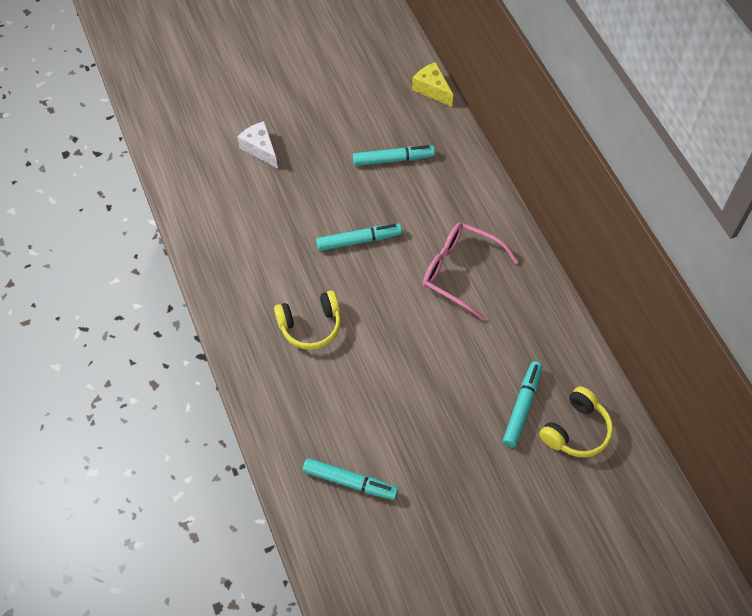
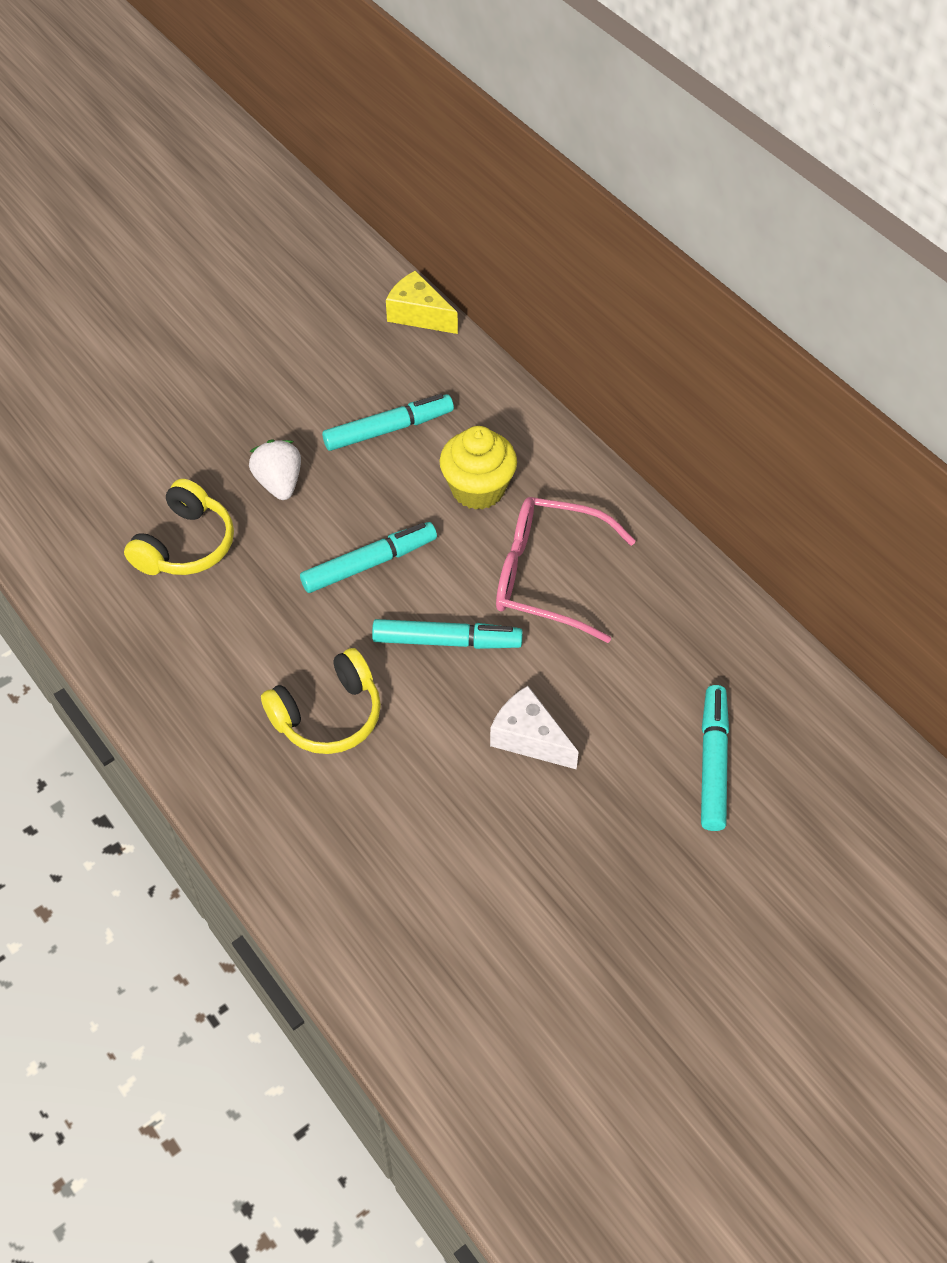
camera: 15 degrees left, 5 degrees down
(260, 149) = (166, 457): white cheese -> white cheese (529, 738)
(320, 179) = (279, 483): none -> white strawberry
(350, 482) = (469, 955): turquoise marker -> turquoise marker (447, 641)
(435, 208) = (478, 489): none -> yellow cupcake
(576, 430) = (810, 779): yellow headphones -> yellow headphones (186, 545)

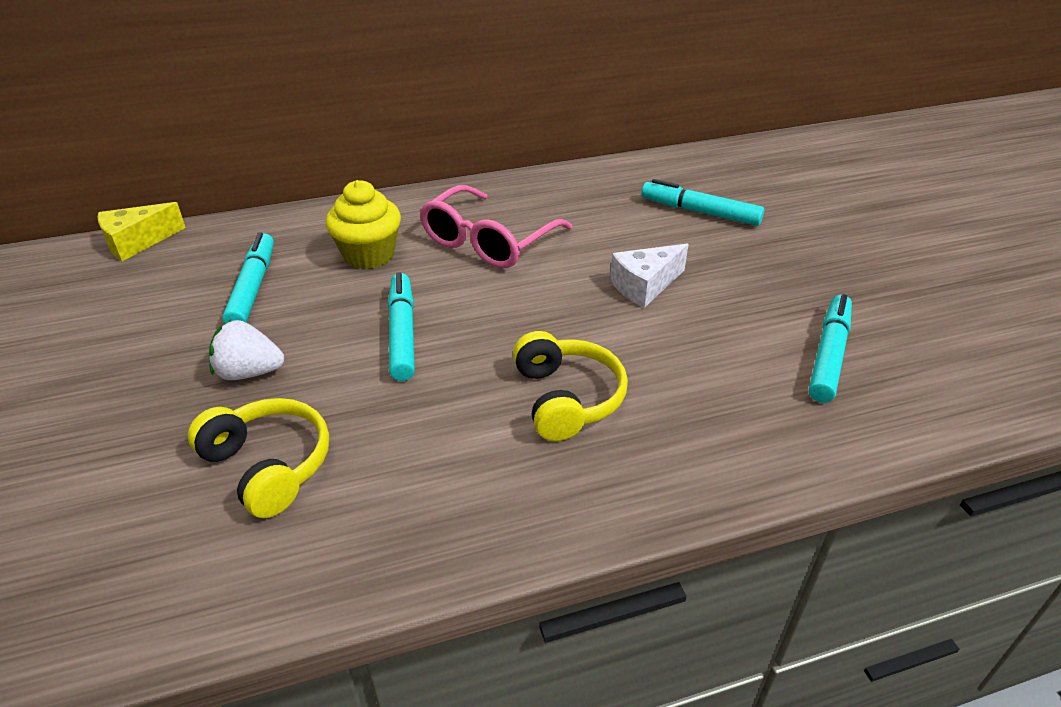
camera: 70 degrees left, 15 degrees down
(447, 641) = (521, 307): turquoise marker -> turquoise marker (828, 355)

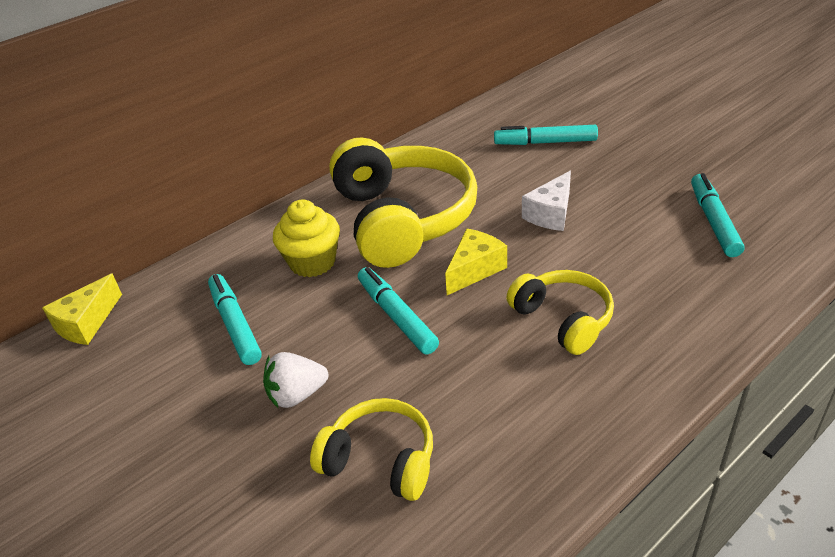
camera: 20 degrees left, 0 degrees up
(488, 242) = (402, 219): pink glasses -> yellow headphones
(517, 315) = (475, 269): none -> yellow cheese

